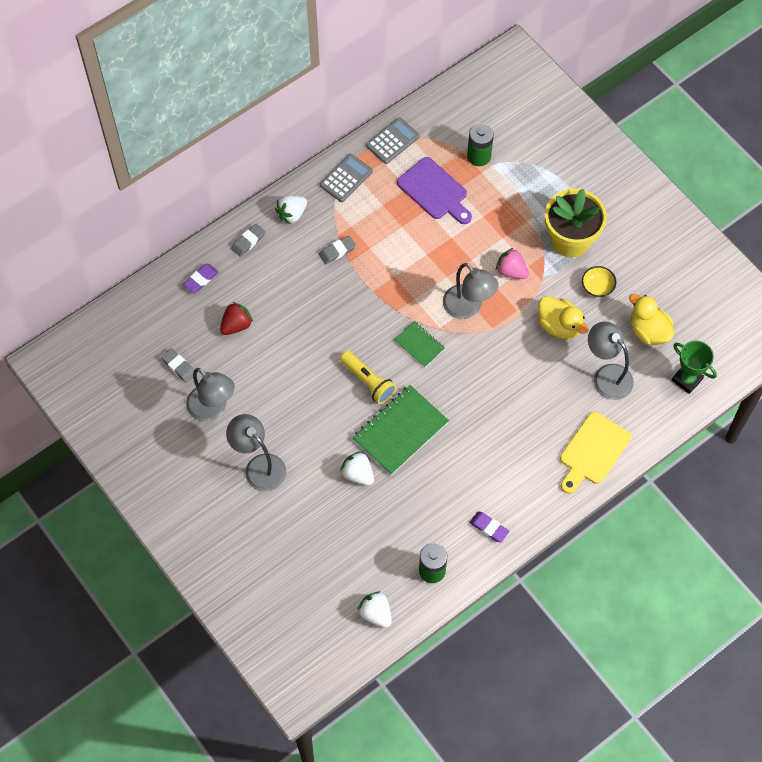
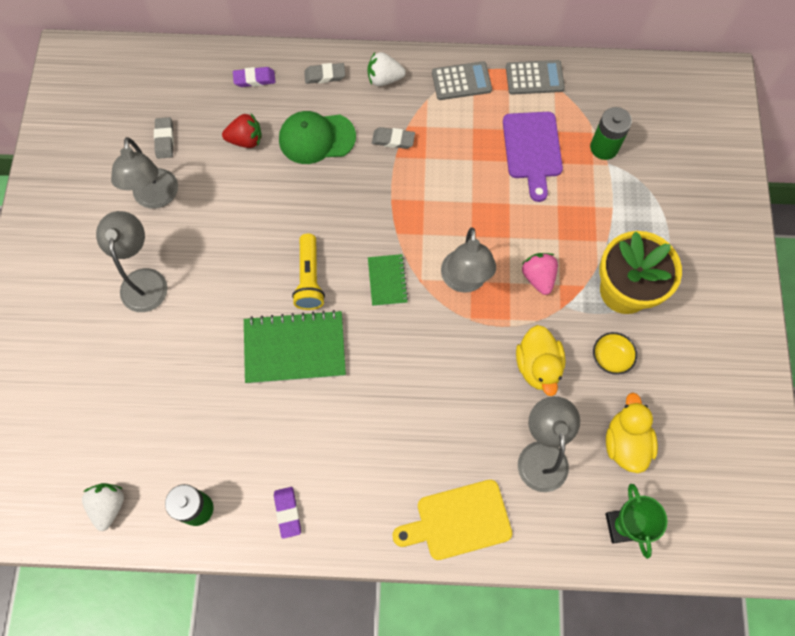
camera: 40 degrees right, 5 degrees up
(284, 288) = (316, 138): none -> green cap
(358, 474) = (219, 357): white strawberry -> none

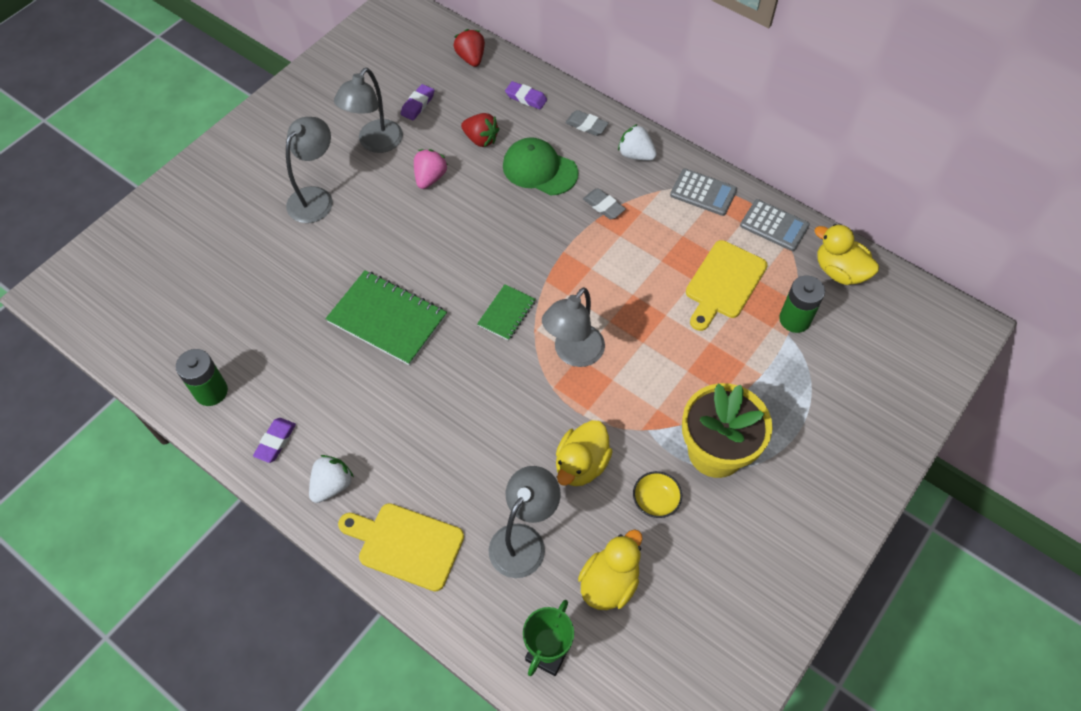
camera: 35 degrees right, 10 degrees down
(109, 506) = (151, 346): white strawberry -> white strawberry (332, 485)
(164, 140) = (418, 105): grey eraser -> purple eraser
(177, 68) = (471, 58): none -> red strawberry
(309, 278) = (443, 273): yellow flashlight -> none
(532, 150) = (723, 283): purple cutting board -> yellow cutting board
(538, 277) = (642, 391): pink strawberry -> pink strawberry (430, 178)
(607, 87) = (839, 271): none -> yellow duck

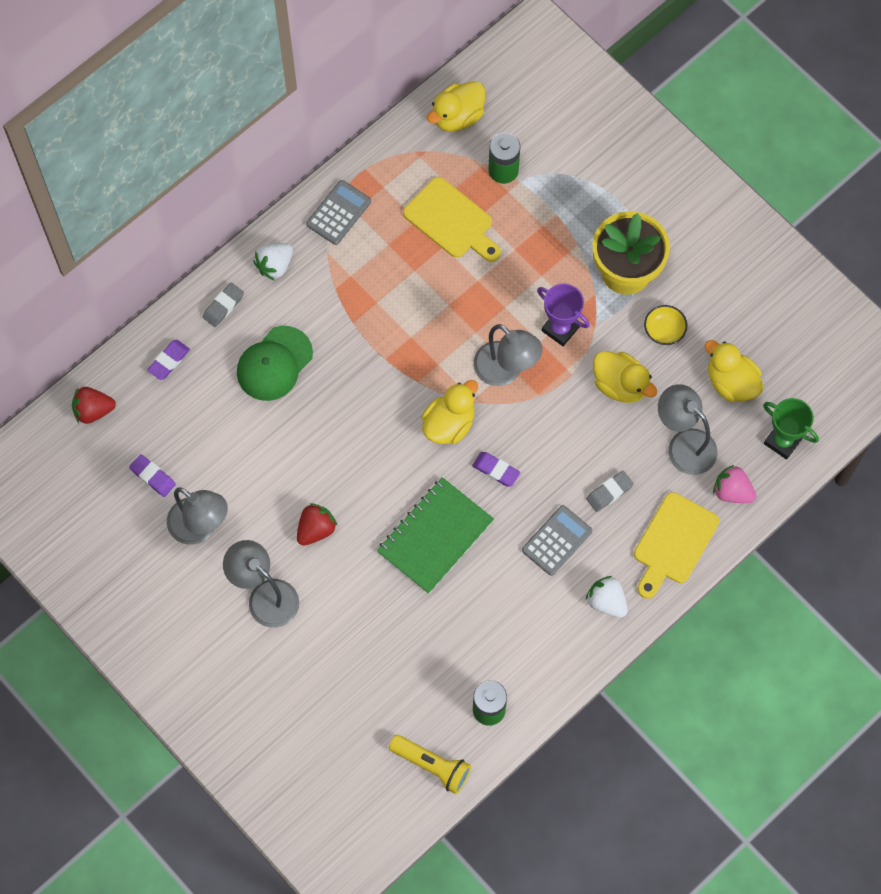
camera: 80 degrees left, 10 degrees up
(154, 351) = (432, 766): none -> yellow flashlight
(275, 441) = (554, 650): purple eraser -> purple eraser (496, 470)
(430, 178) = (262, 475): pink strawberry -> pink strawberry (732, 491)
(481, 139) = (219, 417): red strawberry -> red strawberry (316, 529)
(506, 313) = (449, 424): green notebook -> yellow duck
(603, 206) = (336, 310): grey eraser -> grey eraser (609, 492)
(632, 397) = (560, 329): none -> purple trophy
(774, 226) = (393, 158): grey calculator -> grey calculator (557, 540)

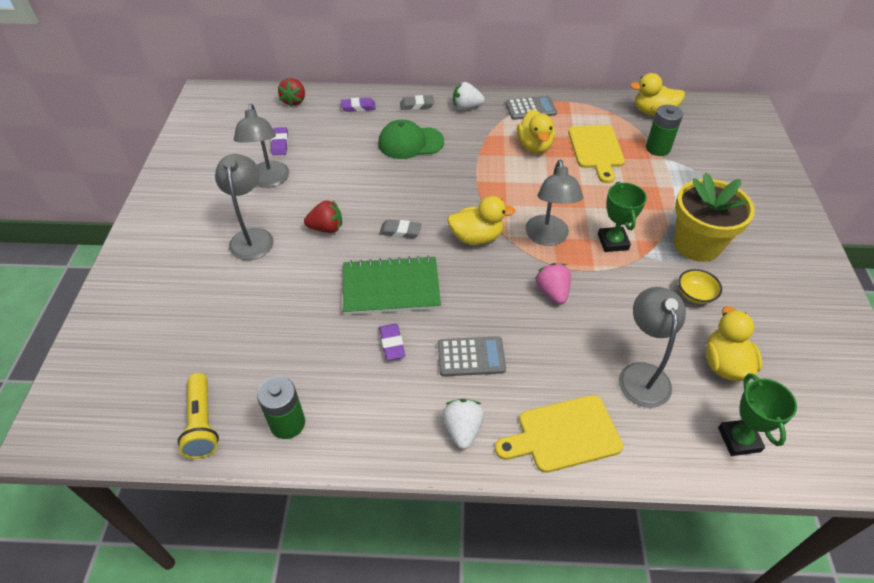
camera: 45 degrees right, 20 degrees down
(93, 410) = (294, 101): red strawberry -> red strawberry turned 120 degrees counterclockwise
(496, 470) = (477, 283): purple eraser -> purple eraser (392, 344)
(560, 329) = (613, 242): purple trophy -> green trophy
(609, 492) = (546, 359): grey eraser -> grey eraser (400, 231)
(620, 385) = (626, 301): yellow duck -> yellow duck (534, 146)
(732, 491) = (654, 440): pink strawberry -> pink strawberry (552, 292)

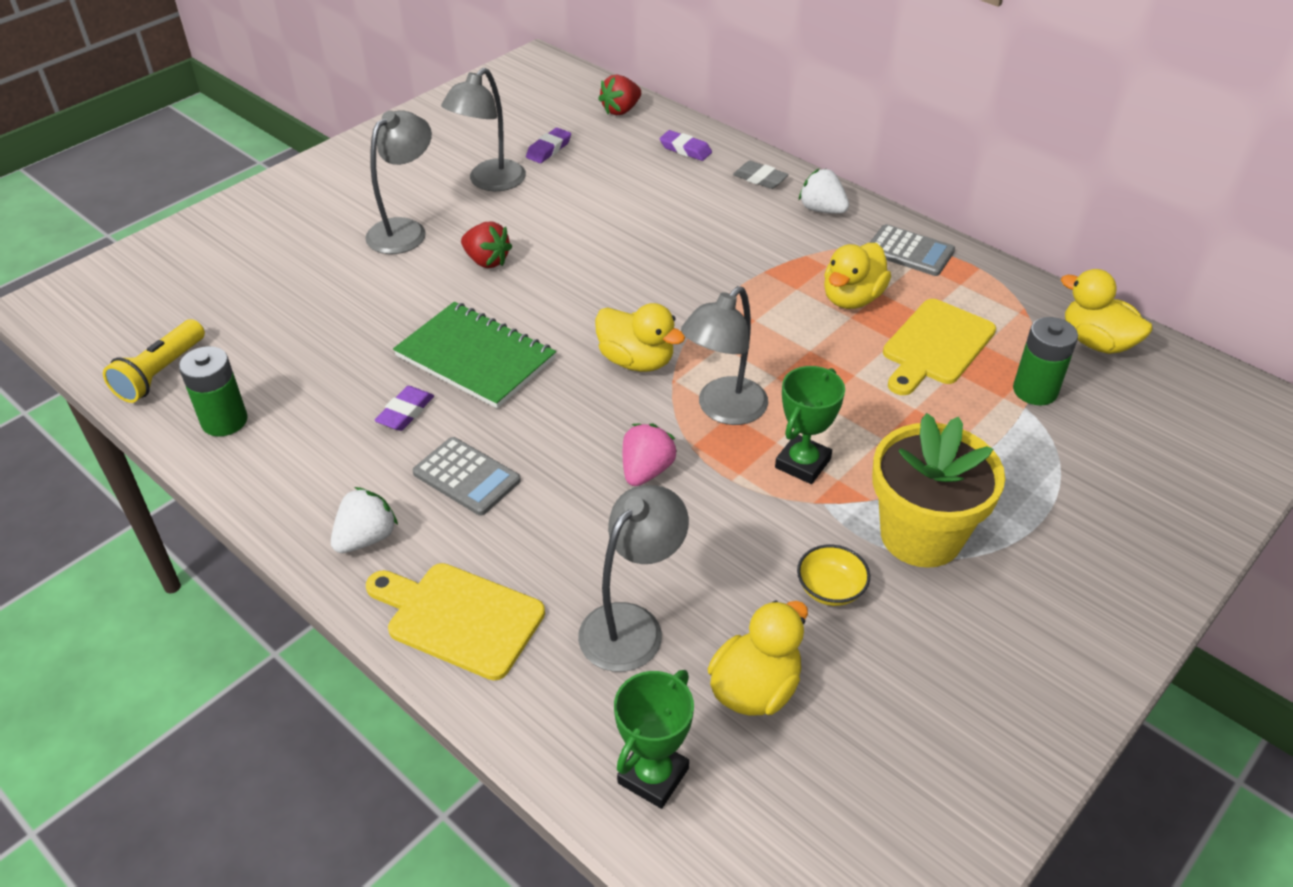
camera: 40 degrees right, 5 degrees down
(400, 231) = (559, 307): grey eraser -> none
(410, 142) = (696, 217): green cap -> none

